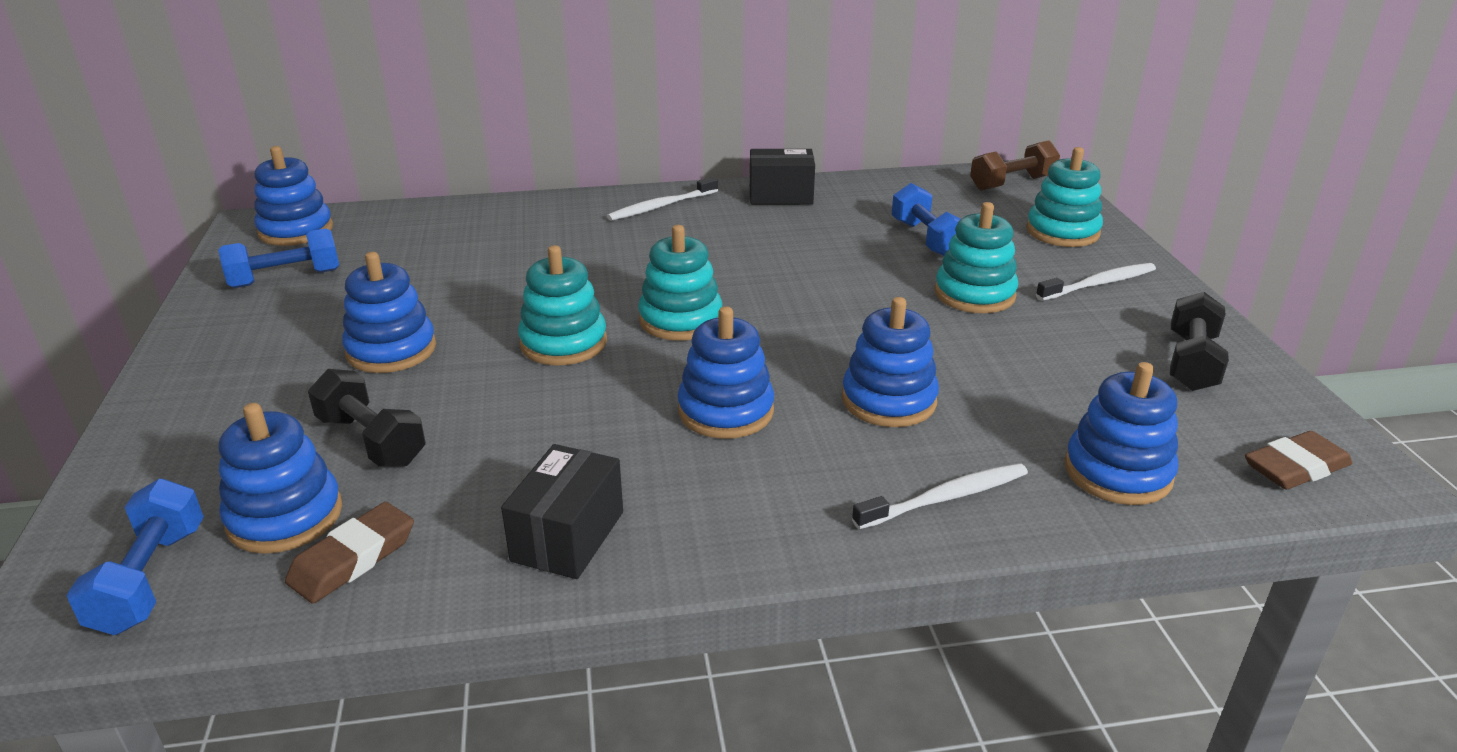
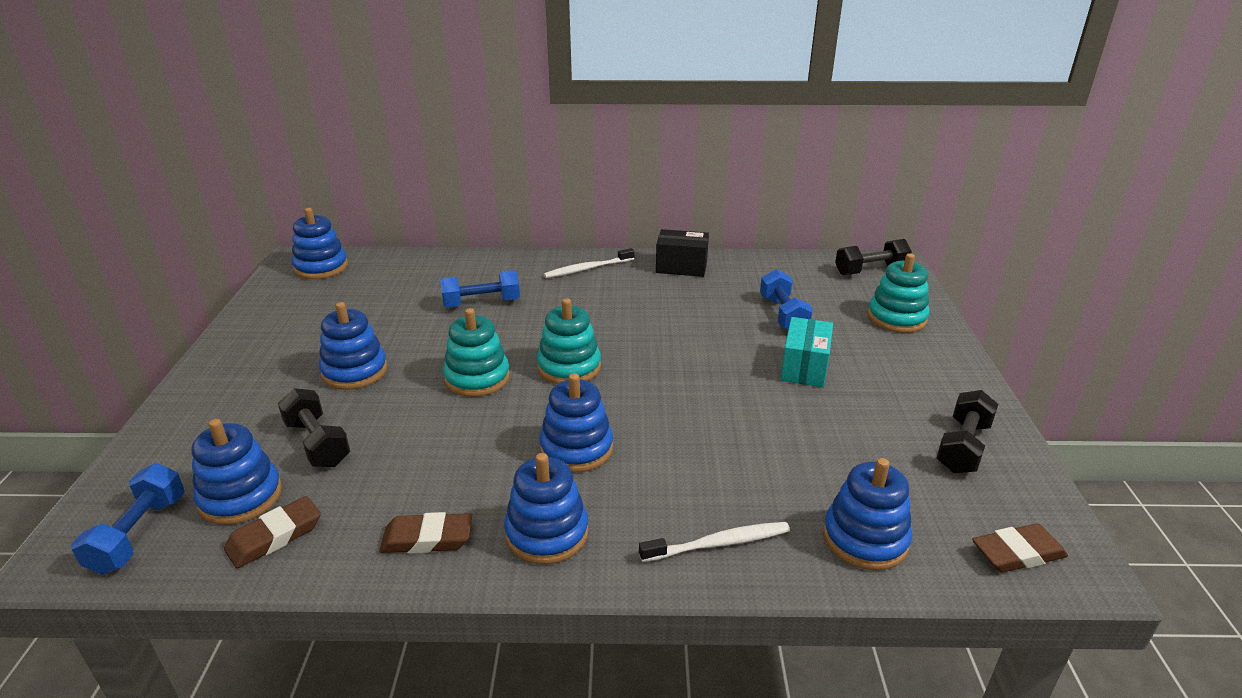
camera: 10 degrees right, 0 degrees up
(285, 278) = (302, 306): blue dumbbell -> blue dumbbell (481, 303)
(568, 536) = (427, 538): black box -> brown eraser
(888, 400) = (704, 454): blue stacking toy -> blue stacking toy (547, 533)
(974, 294) = (804, 367): turquoise stacking toy -> turquoise box
(1012, 183) = (870, 271): brown dumbbell -> black dumbbell
(1099, 284) = (910, 368): white toothbrush -> none

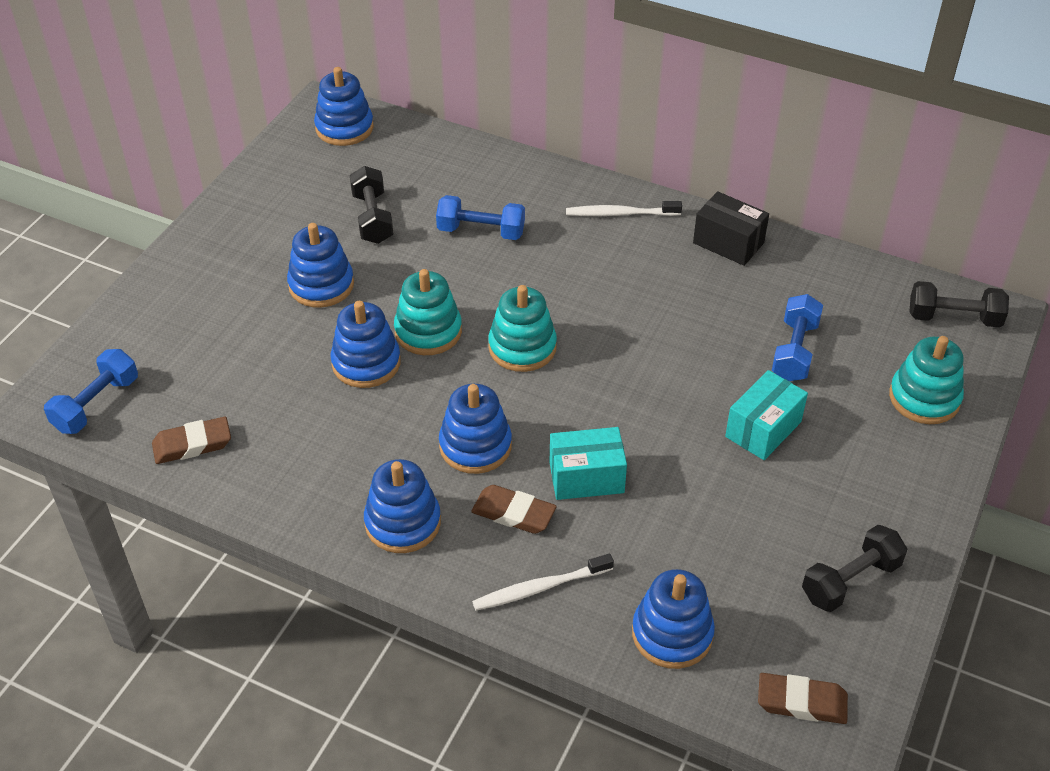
camera: 25 degrees right, 15 degrees up
(241, 497) = (179, 395): blue stacking toy -> blue stacking toy (366, 363)
(317, 443) = (258, 360): black dumbbell -> black dumbbell (372, 218)
(427, 538) = (306, 491): brown eraser -> brown eraser (513, 513)
(693, 442) = (586, 477): none -> turquoise box
(718, 544) = (539, 588): white toothbrush -> white toothbrush turned 150 degrees clockwise

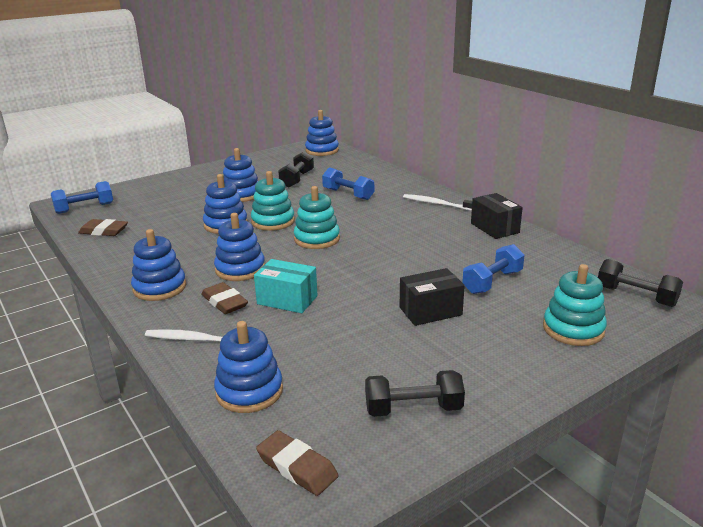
camera: 30 degrees right, 20 degrees down
(763, 429) = (430, 311): turquoise box -> black box

